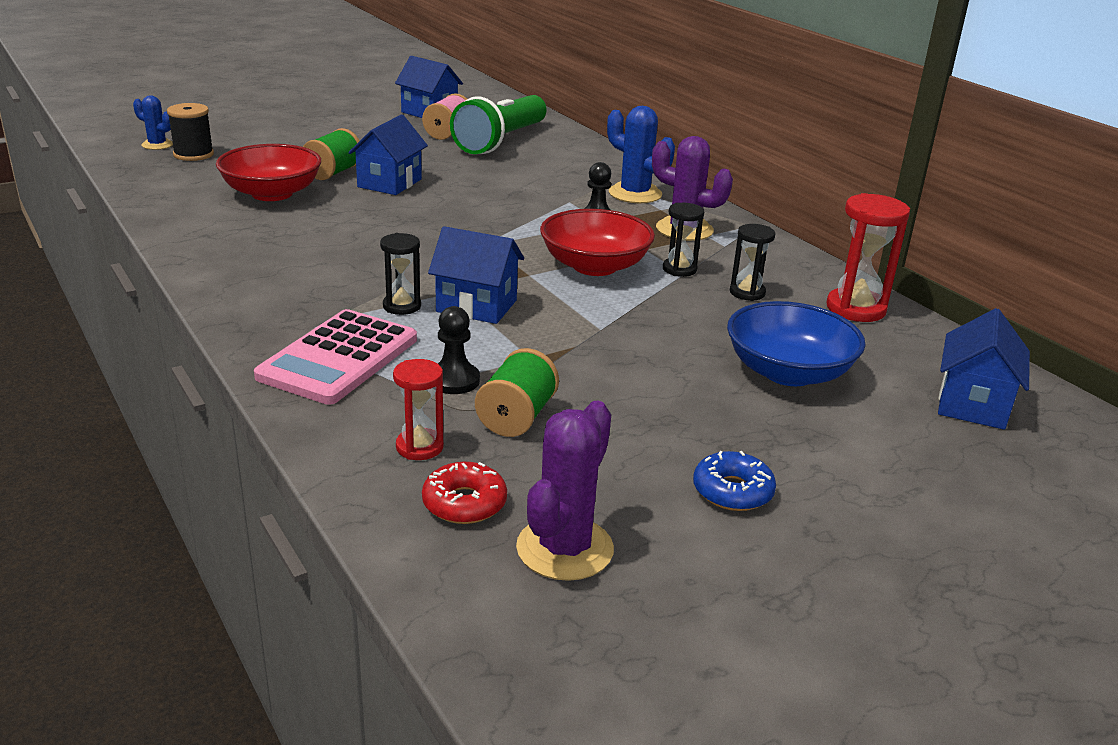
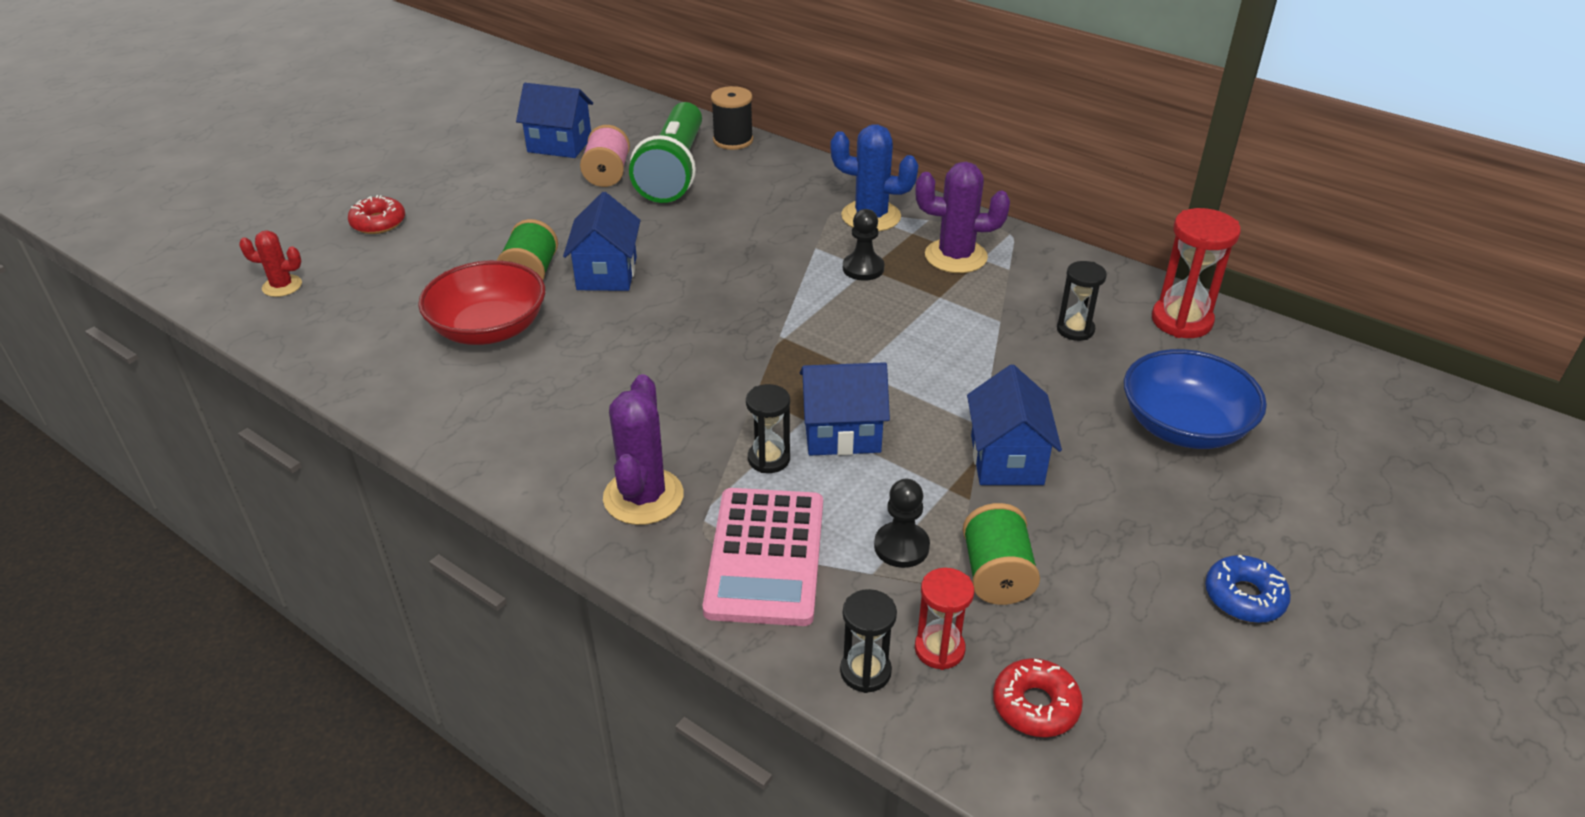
camera: 20 degrees left, 10 degrees up
(157, 145) = (282, 286): blue cactus -> red cactus
(193, 154) = (341, 290): black spool -> black spool (733, 140)
(256, 127) = (378, 223): none -> red donut
(564, 549) = (1161, 725): purple cactus -> purple cactus (643, 497)
(595, 266) = (911, 337): red bowl -> none
(679, 269) = (992, 316): black hourglass -> black hourglass (865, 671)
(972, 404) = (1354, 413): blue house -> blue house (1006, 460)

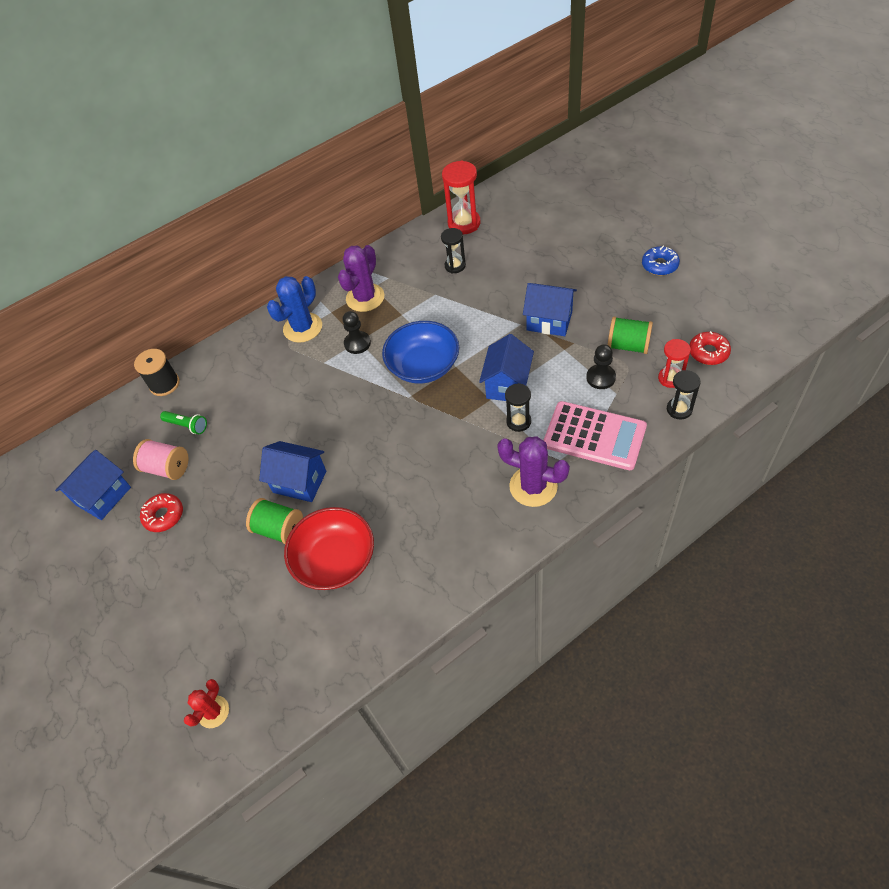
camera: 65 degrees left, 15 degrees up
(378, 223) = (152, 636): red donut -> red donut (164, 515)
(673, 171) = (187, 426): green flashlight -> green flashlight, size x0.41
(1184, 426) = (545, 249): blue bowl -> blue bowl (423, 366)

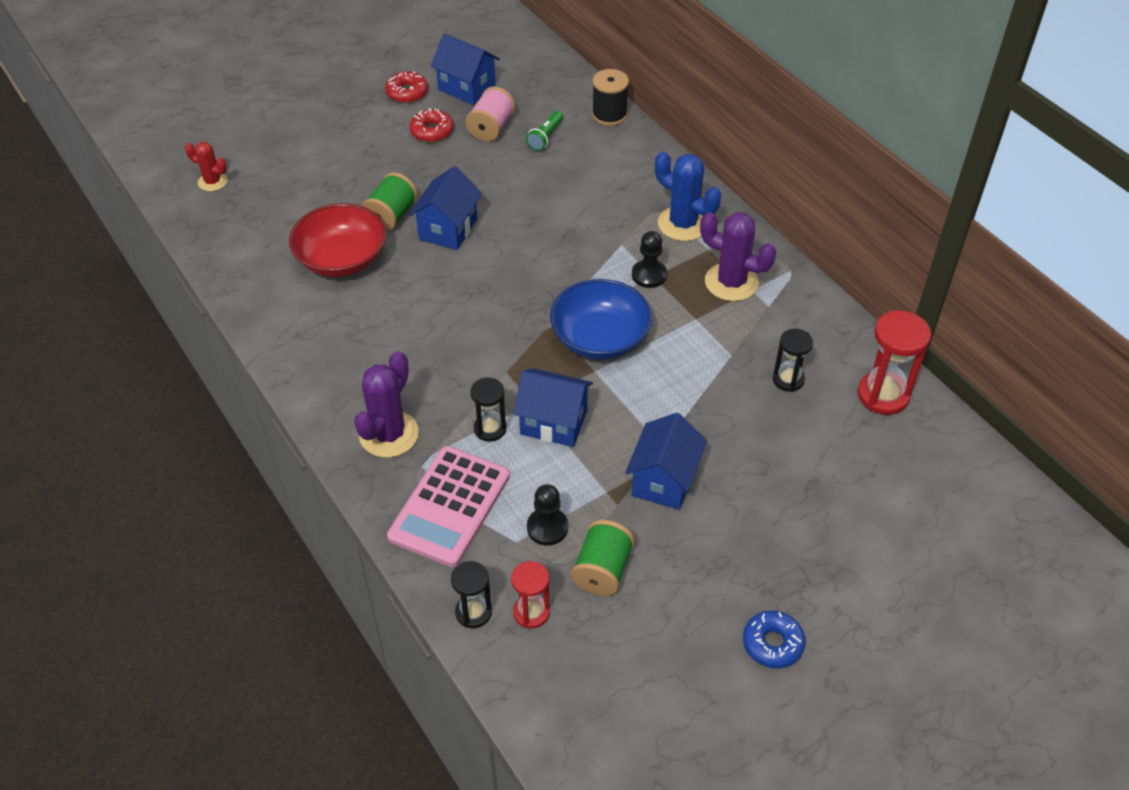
camera: 85 degrees right, 5 degrees down
(708, 352) = (573, 673): red donut -> red donut (407, 93)

